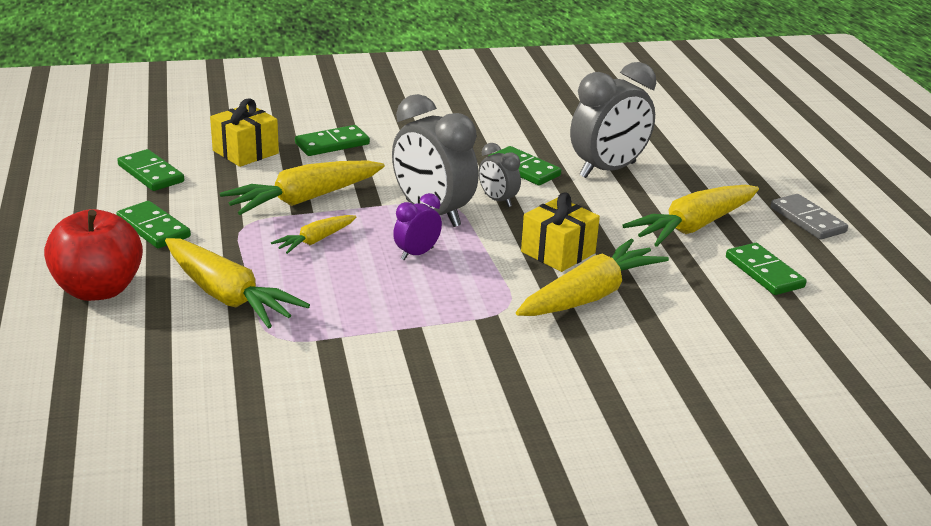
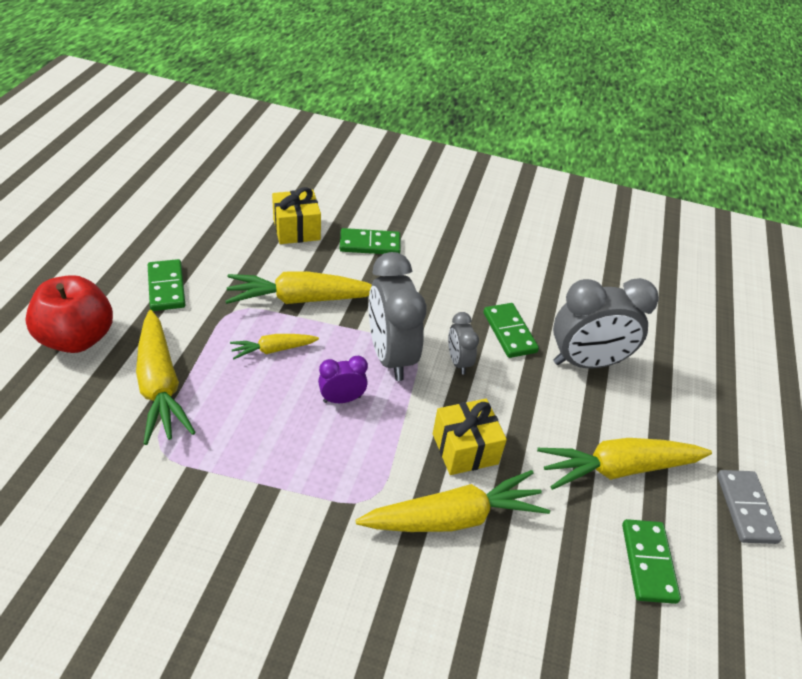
camera: 25 degrees right, 15 degrees up
(150, 174) = (210, 228): green domino -> none

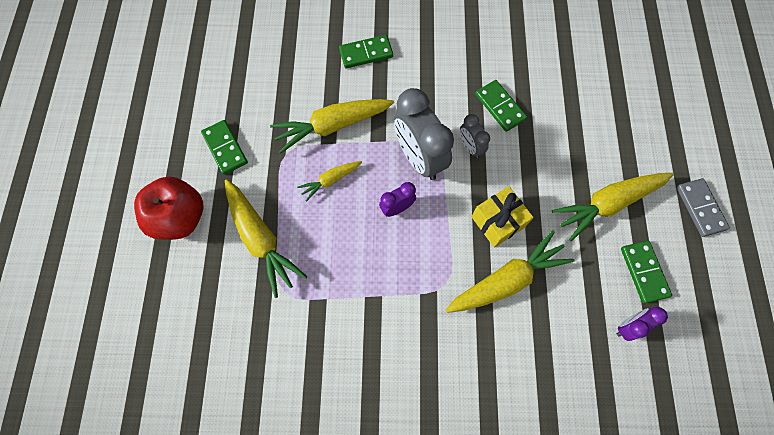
camera: 10 degrees left, 25 degrees up
(296, 229) = (302, 56): yellow gift -> none
(586, 362) = (563, 117): grey clock -> none
(608, 625) = (628, 326): none -> purple clock

